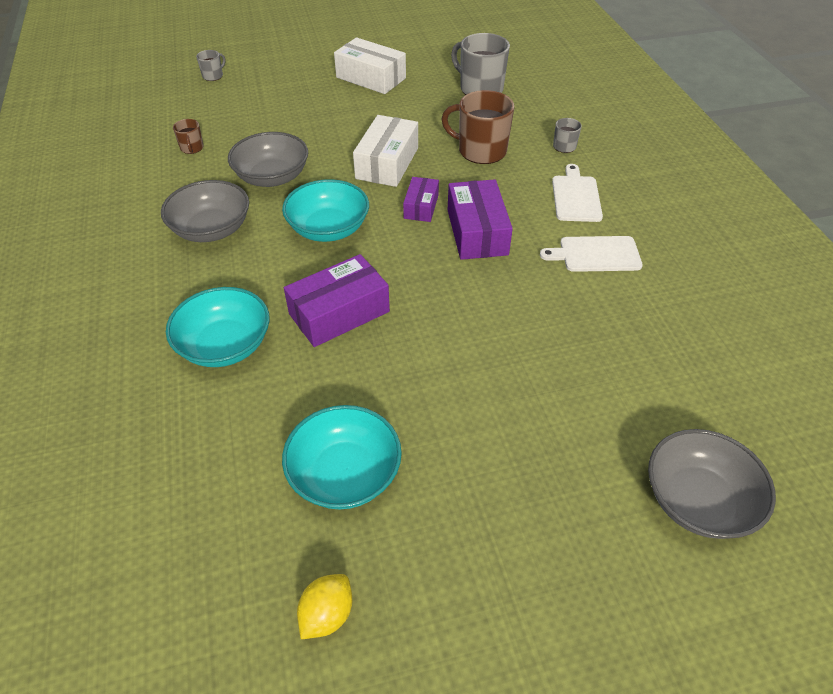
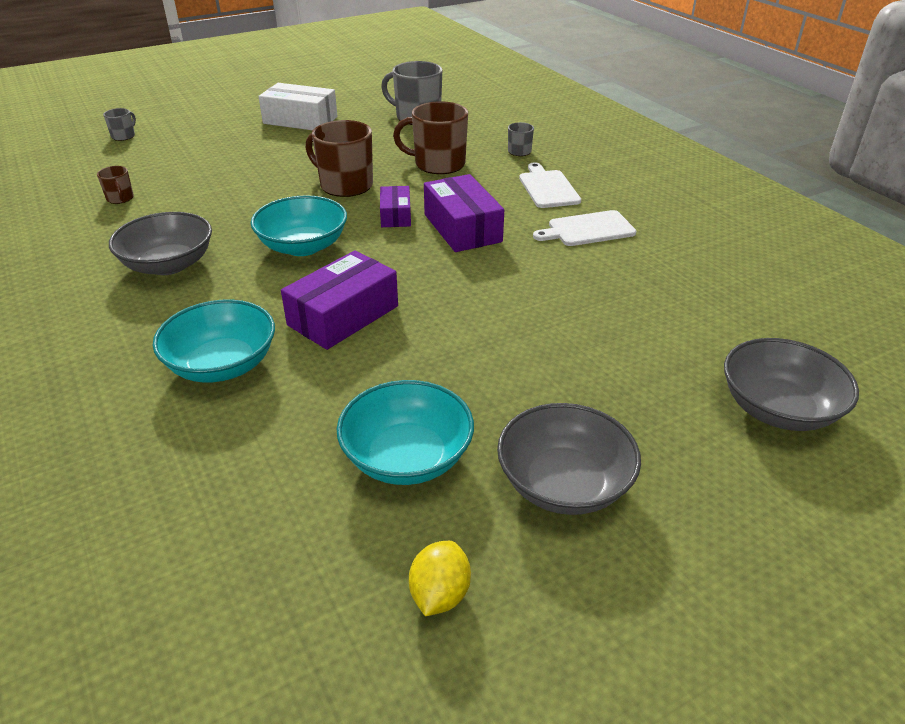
camera: 15 degrees left, 10 degrees down
(272, 177) = (223, 211): grey bowl -> grey bowl (564, 484)
(387, 163) = (345, 185): white box -> brown mug

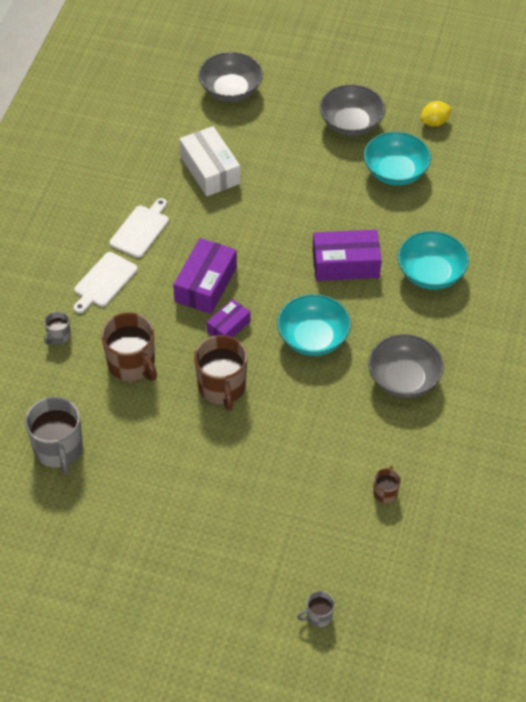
camera: 135 degrees left, 15 degrees up
(300, 120) = (152, 524): white box -> white box (210, 170)
(588, 229) = (141, 230): white cutting board -> white cutting board turned 90 degrees counterclockwise

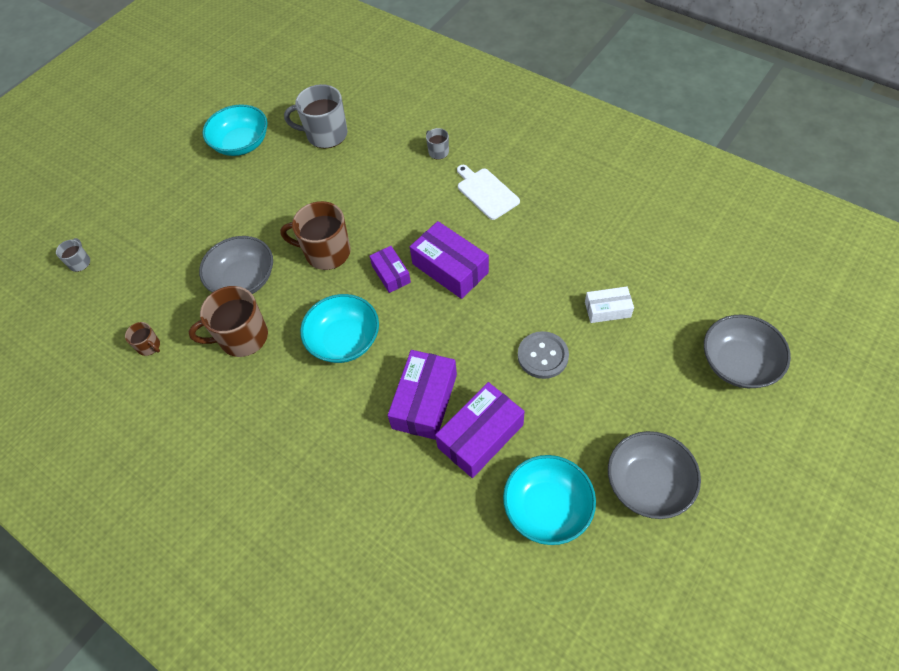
camera: 115 degrees right, 5 degrees up
(132, 364) = (384, 194): brown mug -> brown mug (242, 337)
(141, 230) = (541, 232): white cutting board -> none
(210, 170) = (607, 309): white box -> white box, size x0.59
(271, 200) = (542, 356): none -> grey button
(359, 221) = (480, 436): none -> purple box
(403, 379) = (255, 406): grey bowl -> grey bowl (243, 279)
(430, 273) = (374, 487): turquoise bowl -> turquoise bowl (241, 143)
(434, 122) = (625, 596): yellow lemon -> none

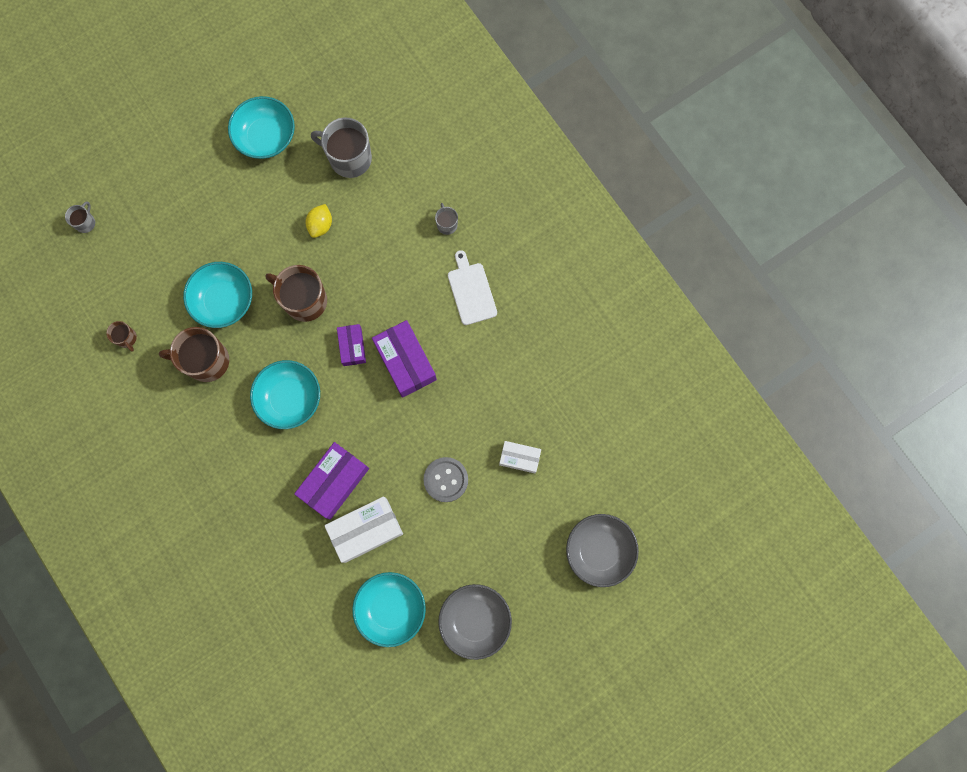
camera: 15 degrees right, 20 degrees up
(243, 279) = (223, 300): grey bowl -> turquoise bowl
(319, 190) = (320, 225): none -> yellow lemon
(480, 436) = (366, 530): purple box -> white box

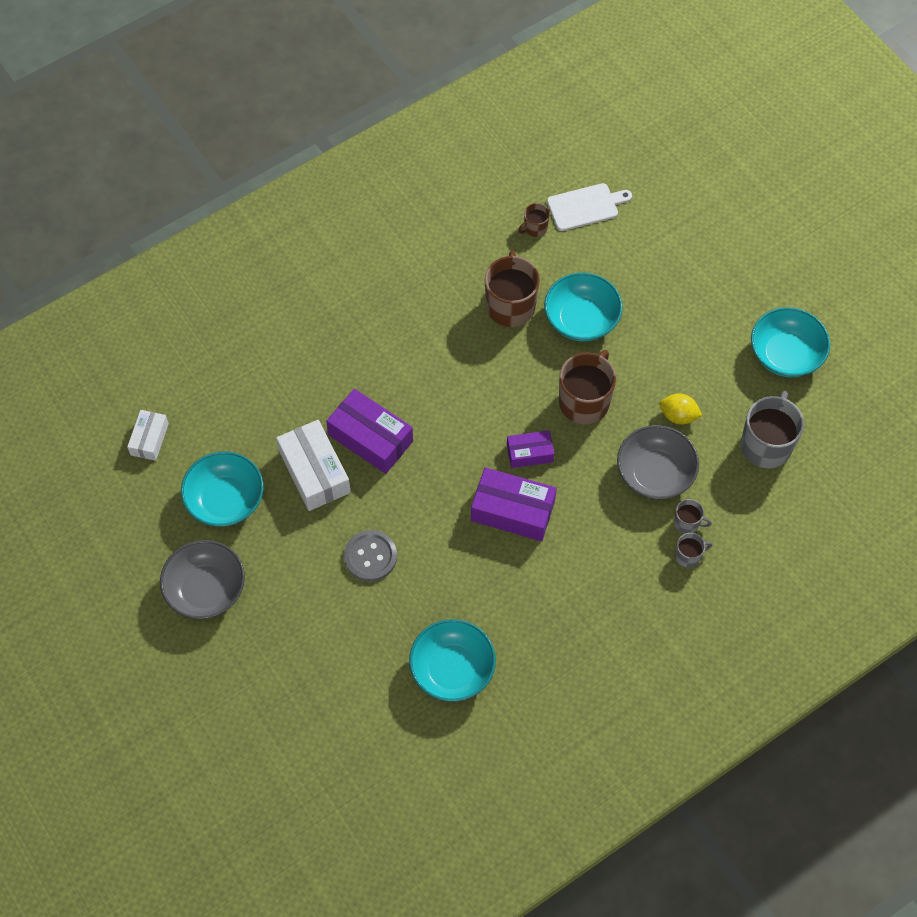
camera: 90 degrees right, 15 degrees down
(85, 222) = (666, 182): grey mug -> grey mug (687, 523)
(289, 398) = (468, 390): turquoise bowl -> turquoise bowl (452, 669)
(405, 362) = (512, 511): purple box -> purple box turned 45 degrees clockwise
(471, 291) = (603, 584): white cutting board -> white cutting board (585, 207)
(519, 458) = (395, 640): white box -> white box (149, 439)
(599, 550) = (279, 732): grey bowl -> grey bowl (655, 473)

